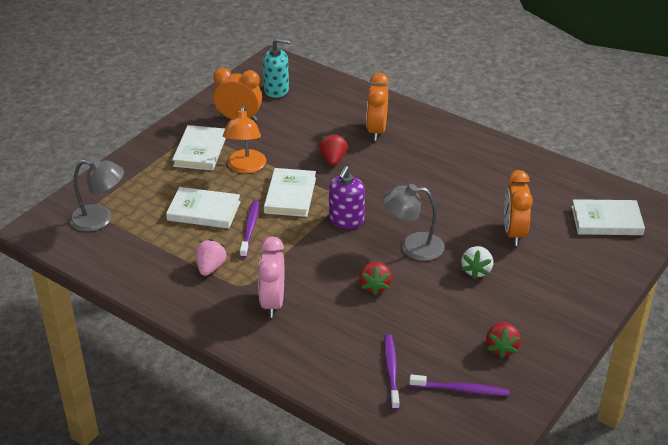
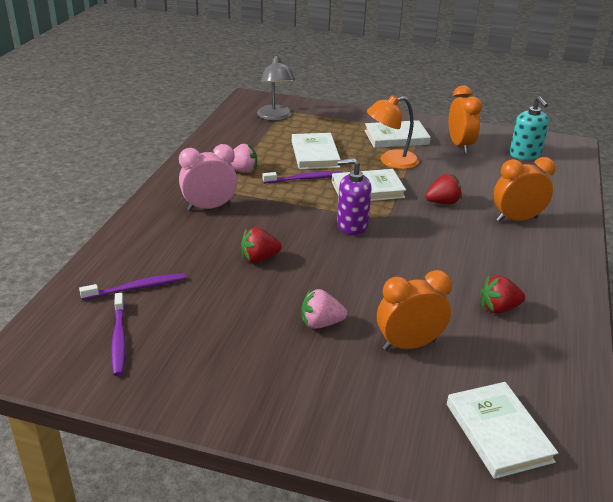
camera: 70 degrees right, 5 degrees down
(413, 246) = (336, 272): grey lamp -> none
(476, 270) = (321, 323): white strawberry -> pink strawberry
(502, 348) = (195, 361): red strawberry -> red strawberry (499, 308)

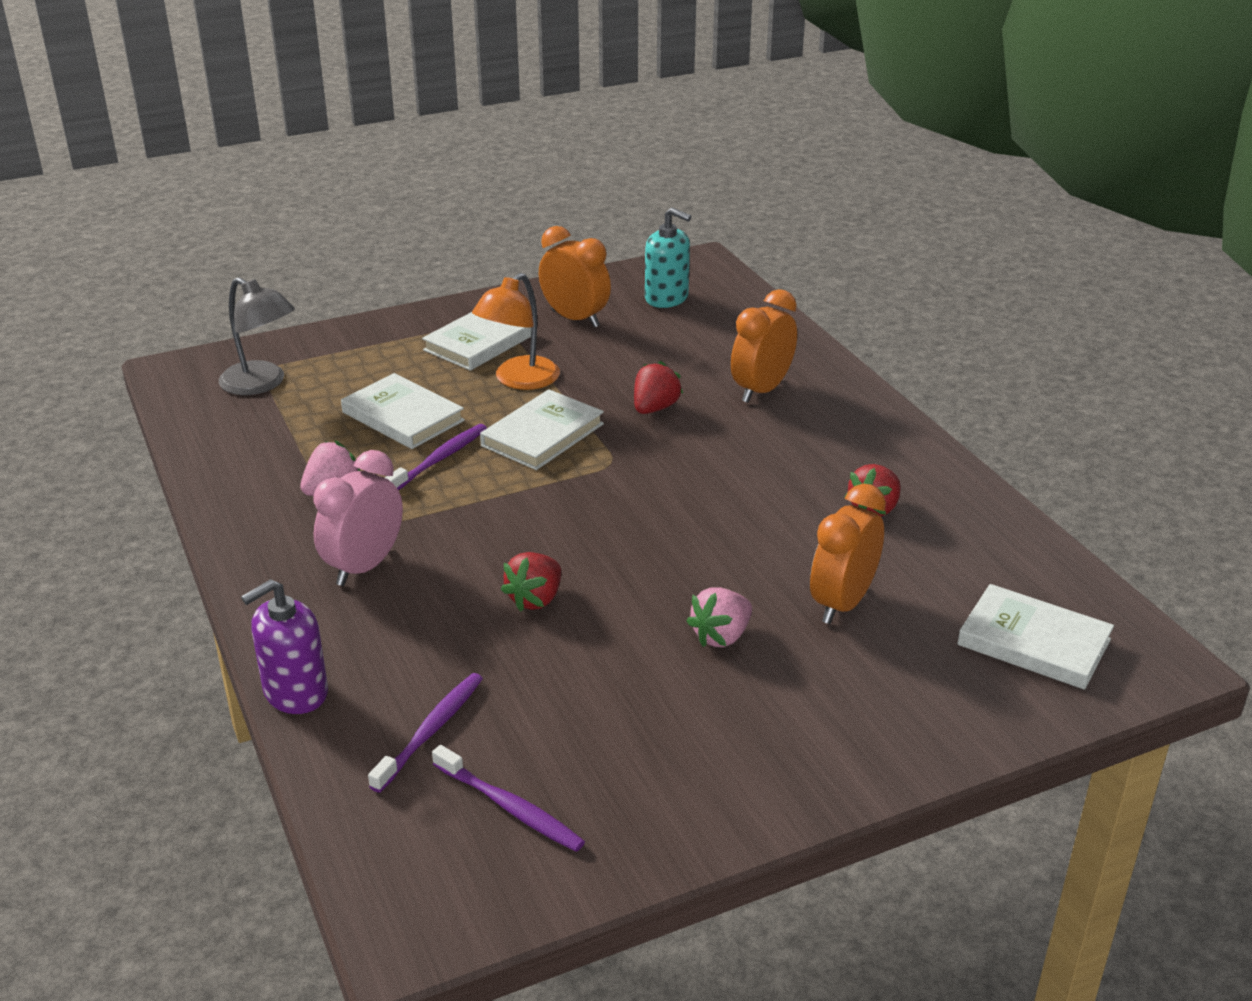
camera: 40 degrees left, 0 degrees up
(352, 225) = (589, 493): purple soap dispenser -> purple soap dispenser (295, 693)

